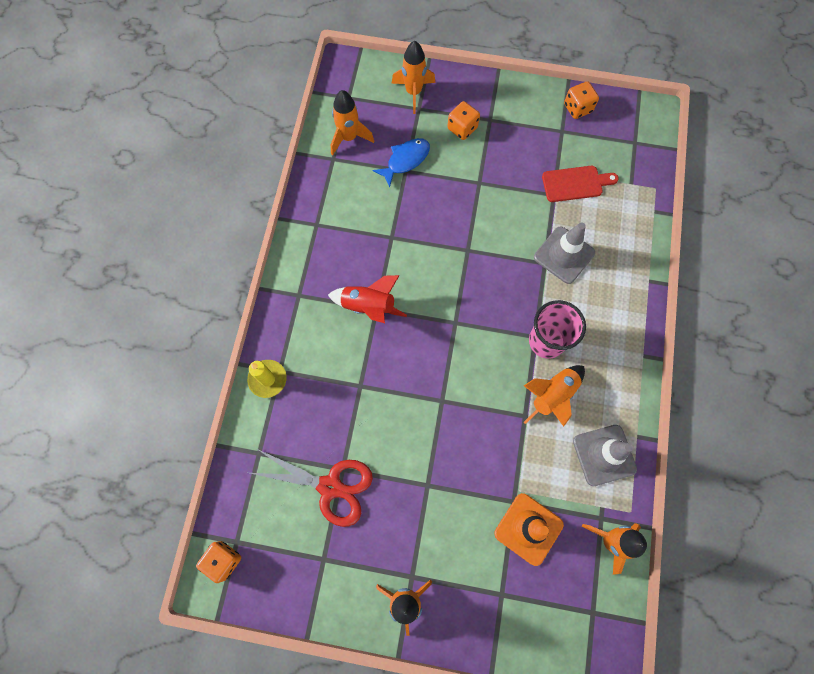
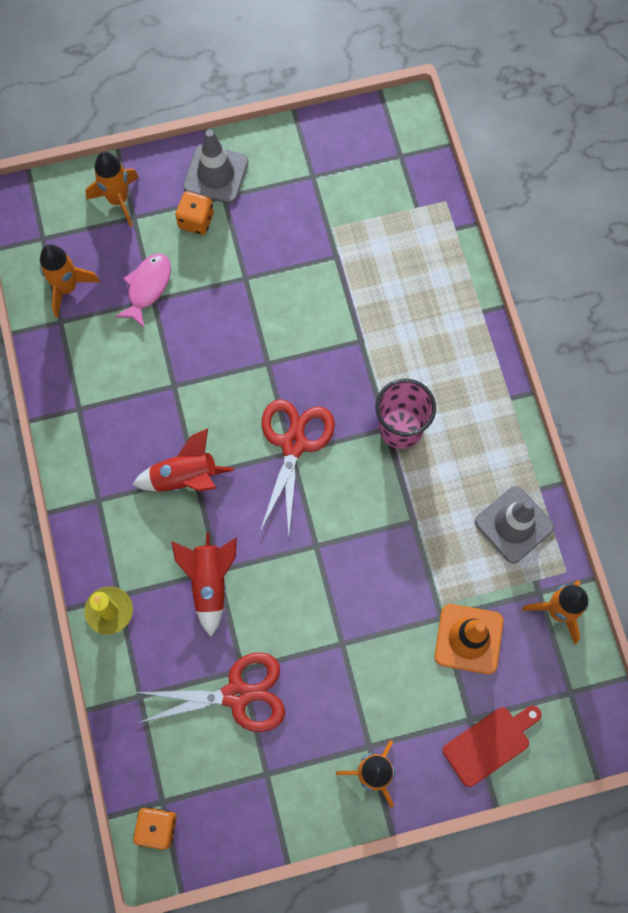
camera: 25 degrees left, 0 degrees up
(350, 392) = (209, 582): none -> red rocket
(405, 160) = (147, 287): blue fish -> pink fish
(459, 317) = (293, 444): none -> red scissors
(552, 396) = (432, 486): orange rocket -> none
(564, 255) = (377, 322): grey traffic cone -> grey traffic cone (216, 174)
(575, 183) = (354, 233): red cutting board -> red cutting board (490, 743)
(577, 108) = (318, 141): orange dice -> none

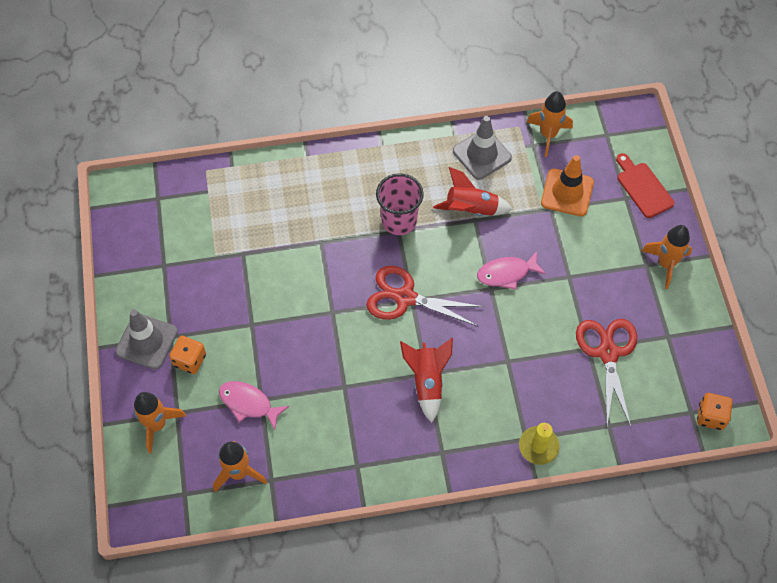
camera: 85 degrees left, 10 degrees down
(209, 582) = (517, 368): red rocket -> red rocket (471, 209)
(338, 564) = (506, 273): none -> pink fish

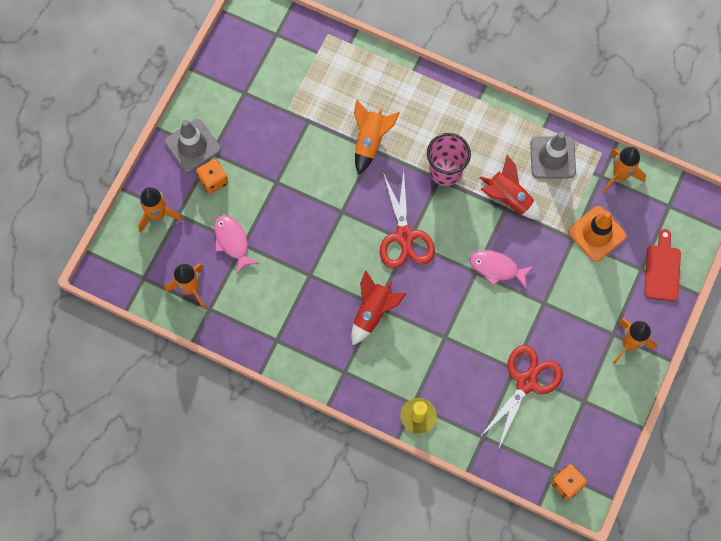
camera: 35 degrees right, 10 degrees up
(312, 236) = (370, 141): none -> orange rocket
(405, 298) = (404, 236): red scissors -> red scissors turned 150 degrees counterclockwise

